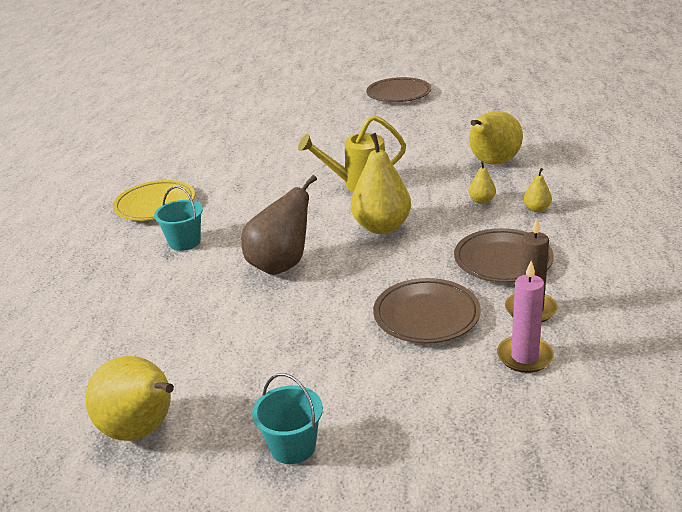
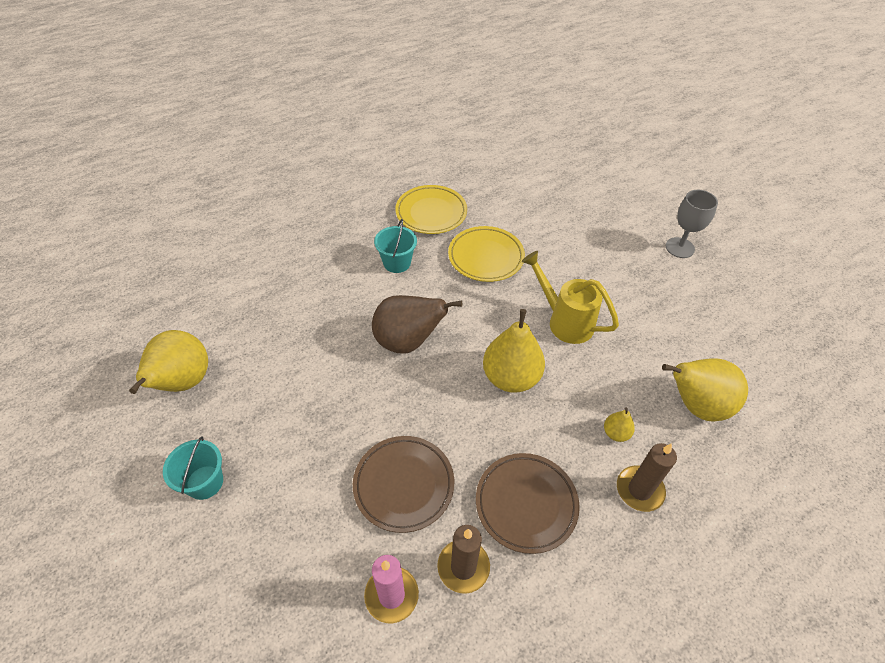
camera: 50 degrees right, 20 degrees up
(246, 196) = (486, 257): none -> yellow plate
(355, 117) = (679, 248): none -> grey goblet
(398, 94) = (759, 253): brown plate -> none
(536, 209) = (639, 490): yellow pear -> brown candle

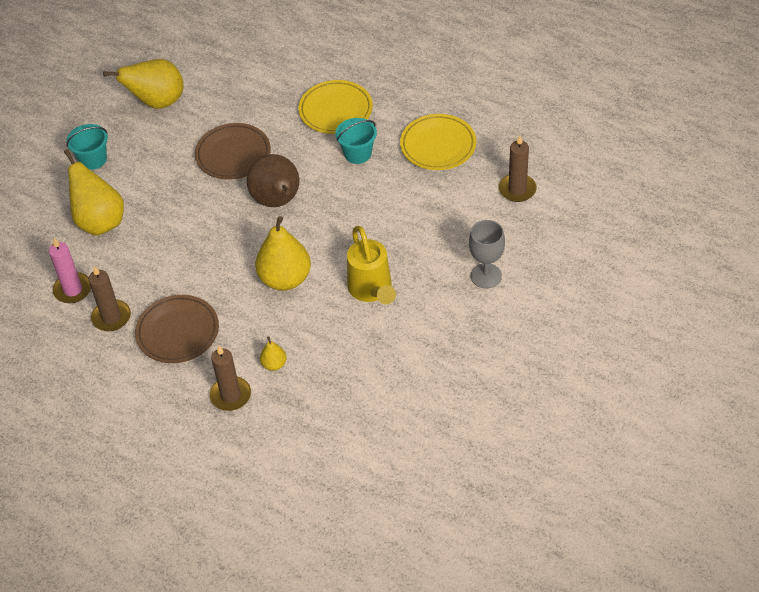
camera: 65 degrees right, 0 degrees up
(404, 485) = (152, 259): brown plate -> brown plate (233, 155)
(486, 257) = (410, 207): yellow plate -> yellow plate (336, 110)
(514, 192) = (517, 189): none -> brown candle
(564, 321) = (372, 290): yellow watering can -> yellow watering can turned 150 degrees clockwise
(679, 248) = (537, 343): grey goblet -> grey goblet (486, 276)
(696, 405) = (338, 409): yellow pear -> yellow pear (100, 222)

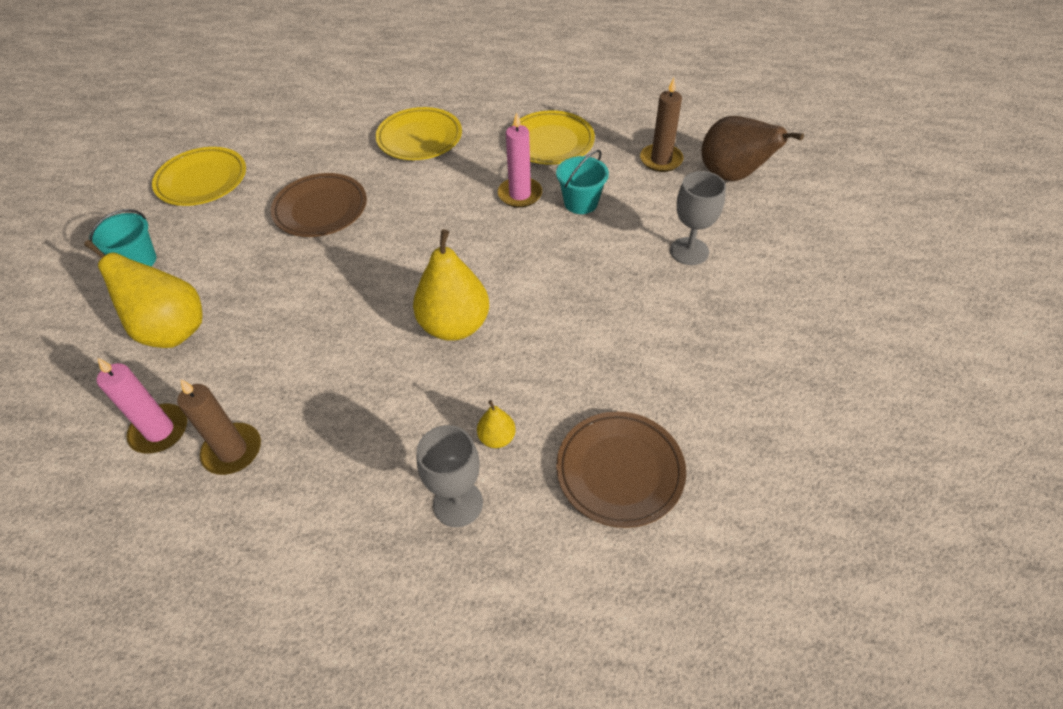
camera: 25 degrees left, 0 degrees up
(157, 102) = (202, 181): yellow pear -> yellow plate
(178, 332) = (340, 439): brown plate -> brown plate (620, 471)
(230, 395) = (458, 503): brown candle -> grey goblet
(277, 201) = (400, 242): brown pear -> brown pear (732, 176)
(357, 153) = (467, 171): turquoise bucket -> turquoise bucket (581, 203)
(372, 290) = (569, 306): yellow watering can -> none
(386, 187) = (520, 194): none -> pink candle

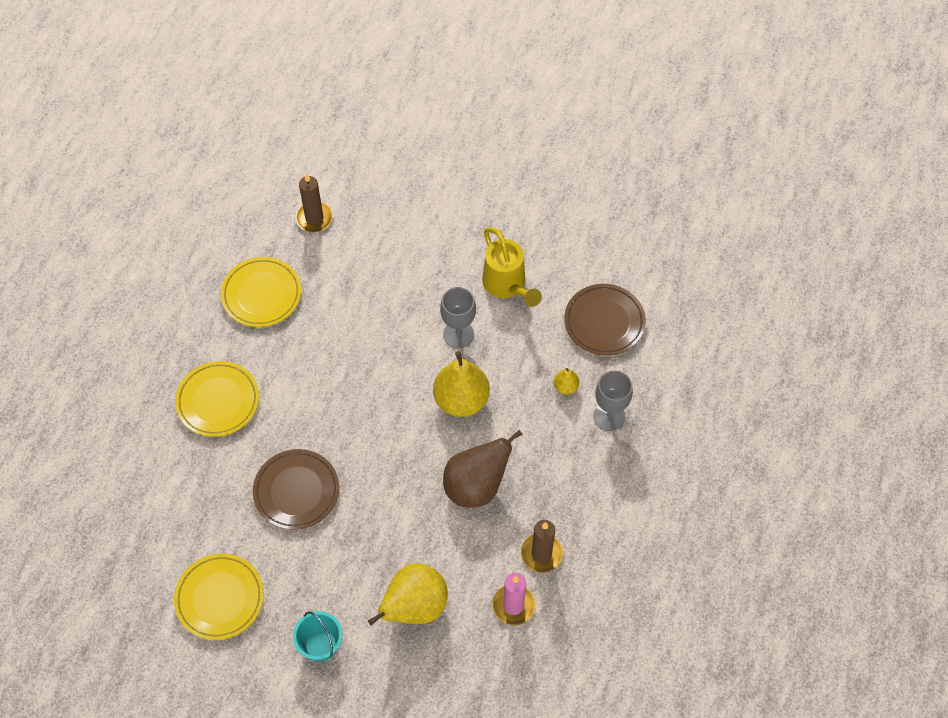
camera: 80 degrees left, 10 degrees up
(520, 194) = (325, 331): pink candle -> none
(581, 203) = (350, 289): turquoise bucket -> none
(639, 343) = (507, 286): none -> yellow watering can
(689, 251) = (427, 230): grey goblet -> grey goblet (458, 334)
(732, 176) = (351, 175): brown pear -> brown pear (476, 486)

